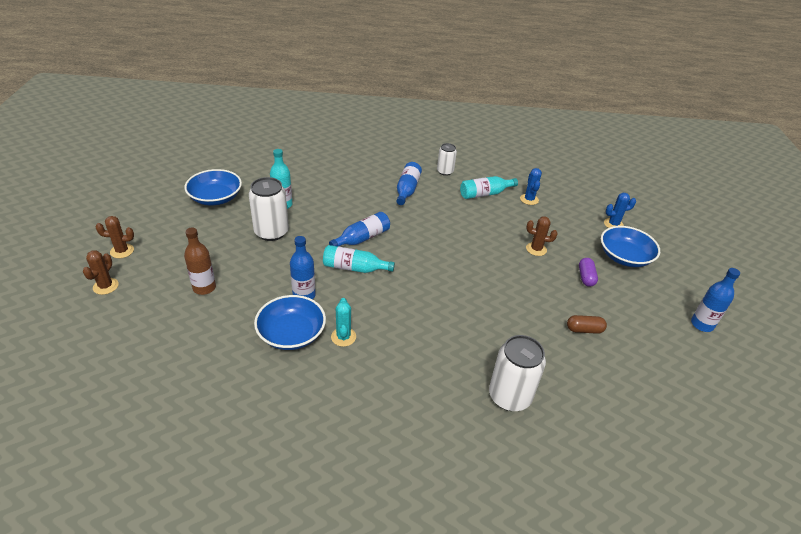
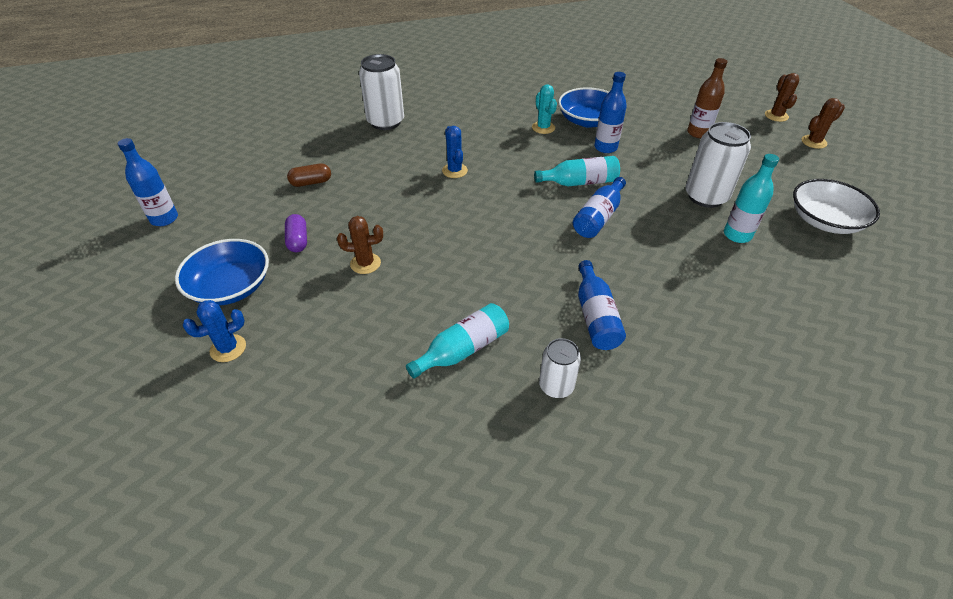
camera: 165 degrees right, 5 degrees up
(215, 198) = (825, 221): blue bowl -> white bowl
(529, 199) = (380, 362): blue cactus -> blue cactus (454, 171)

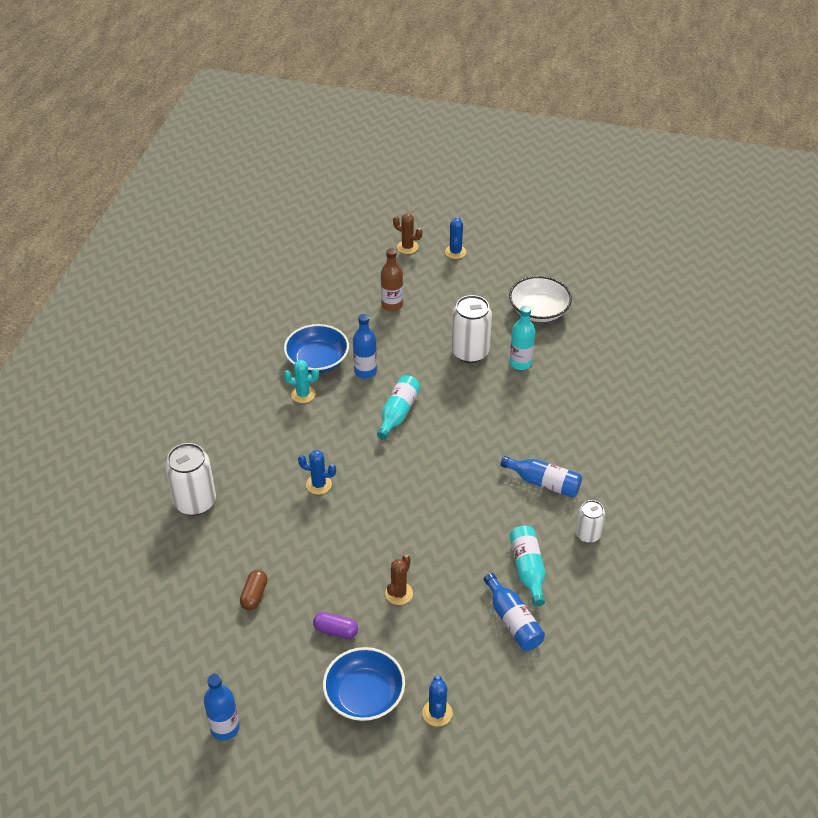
camera: 60 degrees left, 0 degrees up
(598, 217) = (448, 425): blue bottle -> blue bottle (513, 621)
(813, 142) = (455, 252): brown cactus -> blue cactus

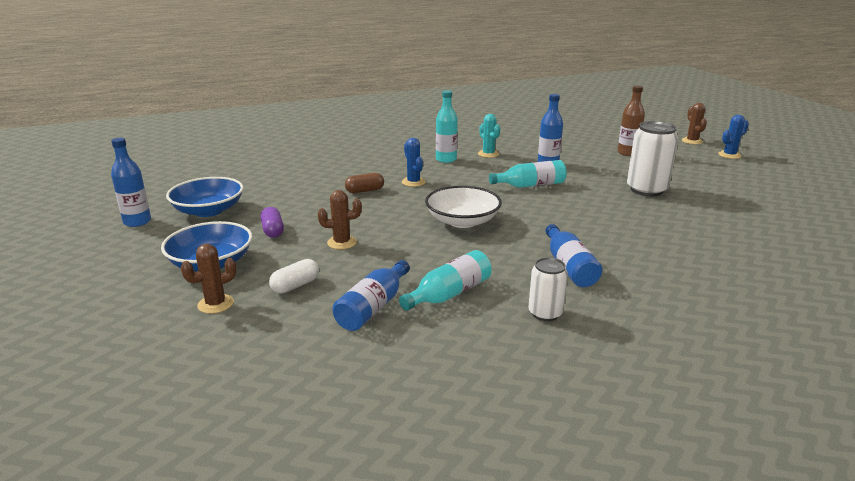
camera: 55 degrees right, 20 degrees down
(195, 502) = (342, 155): white can -> none
(254, 595) = (278, 194): brown capsule -> brown capsule (365, 191)
(317, 360) = (527, 149): blue bowl -> blue bowl (208, 210)
(437, 713) = (216, 304): blue cactus -> brown cactus
(447, 653) = (295, 286): none -> white capsule
(520, 363) = (682, 212): turquoise bottle -> turquoise bottle (446, 159)
(539, 310) = (756, 200): white bowl -> white bowl (462, 221)

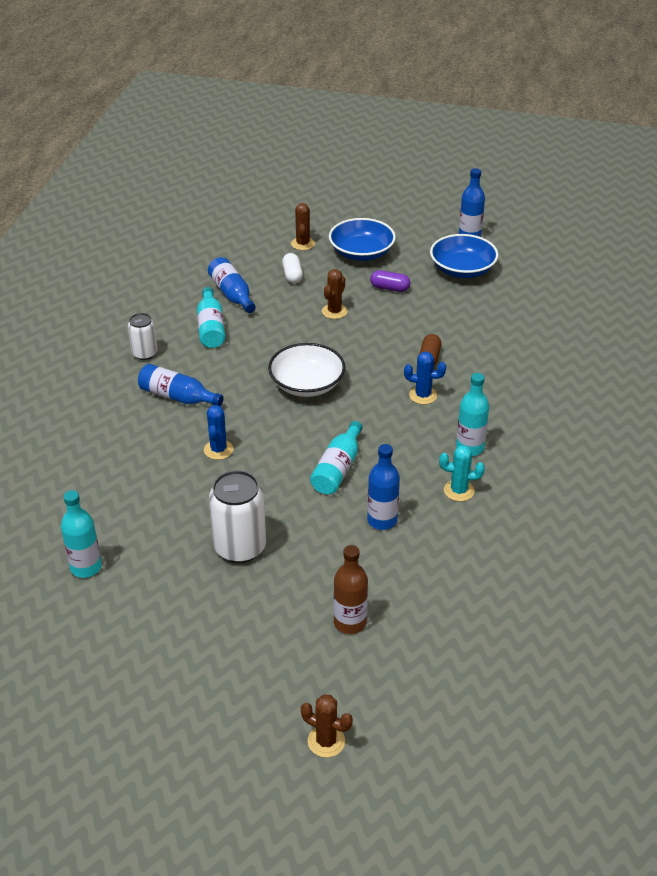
camera: 125 degrees right, 15 degrees up
(729, 155) = (243, 730): blue cactus -> blue cactus (218, 450)
(768, 226) = (86, 567): none -> turquoise bottle

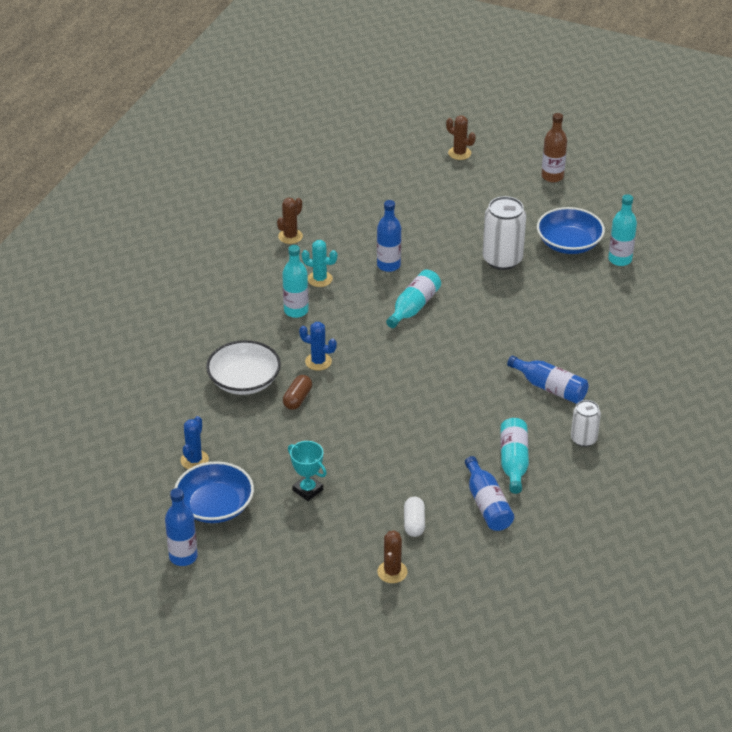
camera: 170 degrees left, 0 degrees up
(218, 450) = (514, 334): blue cactus -> blue cactus (194, 460)
(307, 384) = (424, 386): white bowl -> white bowl (244, 381)
(334, 311) = (377, 466): brown cactus -> brown cactus (290, 236)
(350, 622) = (430, 207): brown bottle -> brown bottle (552, 176)
(361, 253) = (324, 547): blue bowl -> blue bowl (569, 243)
(389, 288) = (307, 490): purple capsule -> turquoise trophy

